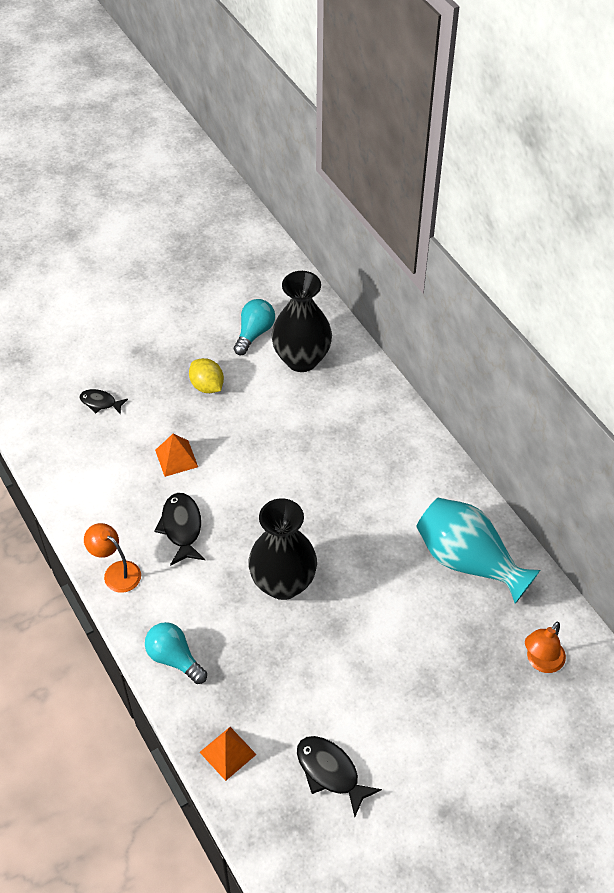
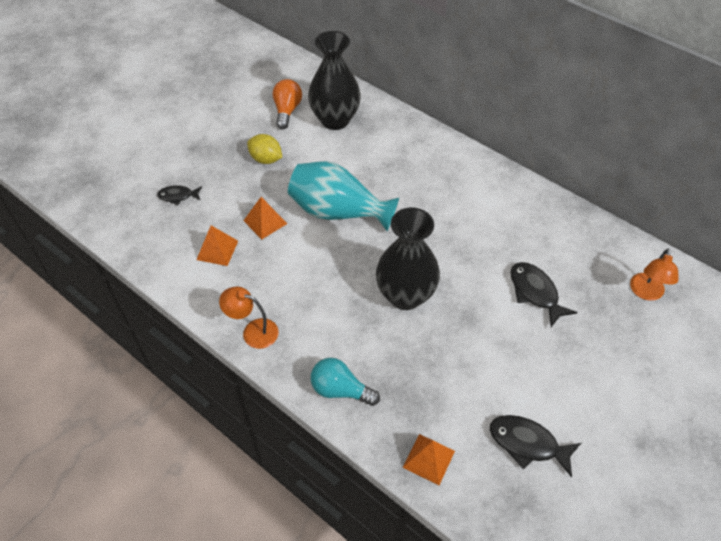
camera: 20 degrees left, 0 degrees up
(116, 475) = (217, 250): none -> orange pyramid
(181, 528) = (295, 276): black fish -> black fish (535, 292)
(254, 333) = (287, 111): turquoise light bulb -> orange light bulb
(468, 561) = (545, 232): turquoise vase -> turquoise vase (338, 212)

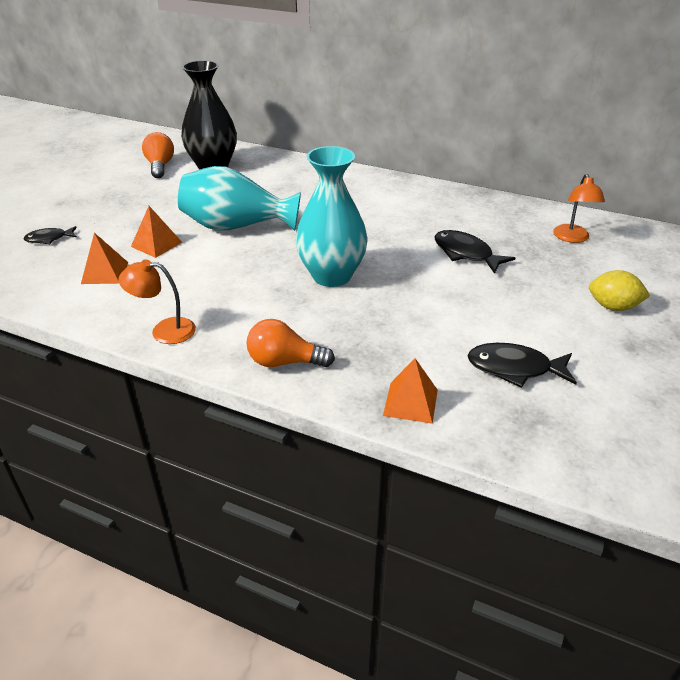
camera: 15 degrees left, 15 degrees down
(266, 159) = (145, 200): yellow lemon -> yellow lemon (613, 307)
(340, 390) = (284, 362): turquoise light bulb -> orange light bulb
(405, 295) = (331, 276): black vase -> turquoise vase

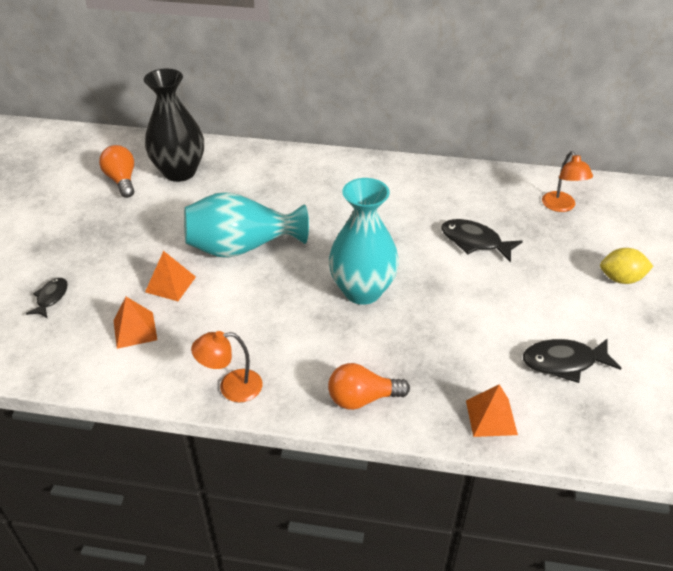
camera: 15 degrees left, 5 degrees up
(49, 239) = (51, 298): black fish -> black fish turned 135 degrees clockwise

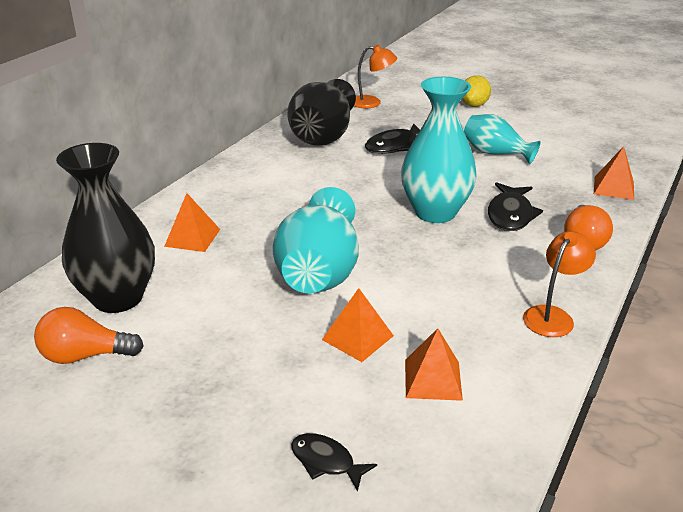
camera: 70 degrees left, 10 degrees down
(231, 387) = (553, 316): orange lamp -> orange lamp turned 150 degrees counterclockwise
(260, 178) = (192, 237): none -> orange pyramid
(461, 195) = (322, 137): none -> black vase
(508, 313) = (495, 153): none -> turquoise vase
(564, 362) = (559, 147): black fish -> black fish (510, 215)

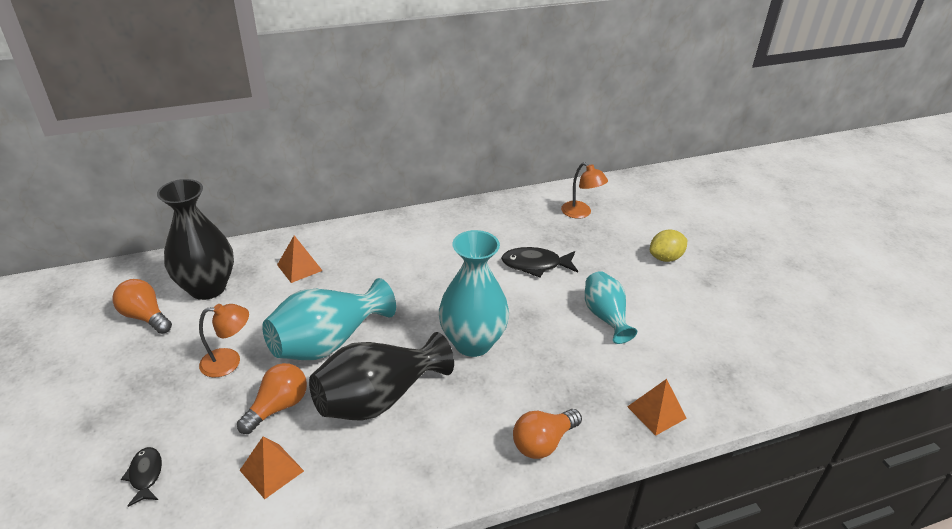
camera: 40 degrees right, 5 degrees up
(322, 137) = (495, 227): black vase -> black vase (378, 398)
(357, 337) = (278, 407): orange pyramid -> orange light bulb
(510, 215) = (525, 381): black fish -> none
(553, 316) = (415, 486): orange lamp -> orange lamp (229, 362)

